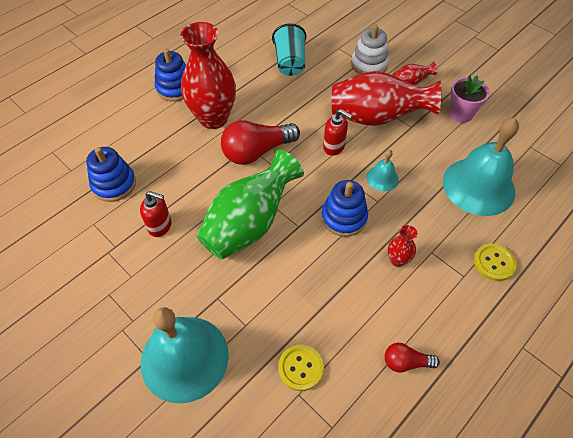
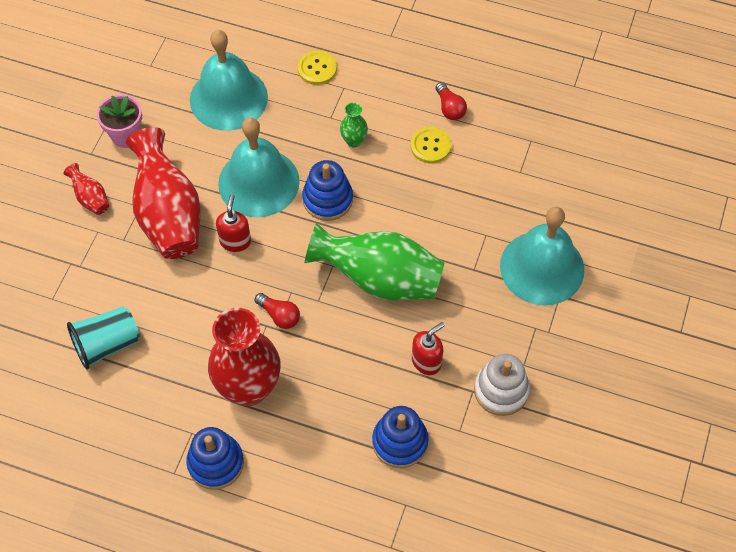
camera: 115 degrees left, 5 degrees up
(160, 226) = (426, 362): red soap dispenser -> red soap dispenser turned 60 degrees clockwise
(257, 152) = (279, 315): red light bulb -> red light bulb, size x0.52
(300, 368) = (498, 178): yellow button -> yellow button (430, 146)
(369, 64) = (73, 252): white stacking toy -> white stacking toy (501, 390)
(382, 178) = (258, 182): turquoise bell -> turquoise bell, size x2.19
(397, 260) = (354, 141): red vase -> green vase

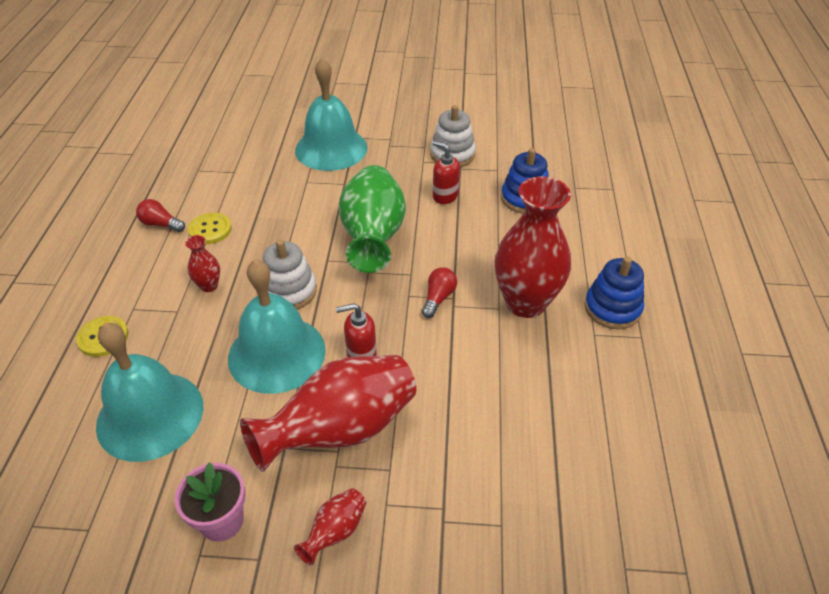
camera: 105 degrees left, 15 degrees down
(107, 344) = (536, 440): turquoise cup -> none
(327, 199) = (289, 291): blue stacking toy -> white stacking toy
(354, 141) = (209, 286): green vase -> red vase
(449, 108) = (161, 224): red light bulb -> red light bulb turned 120 degrees counterclockwise

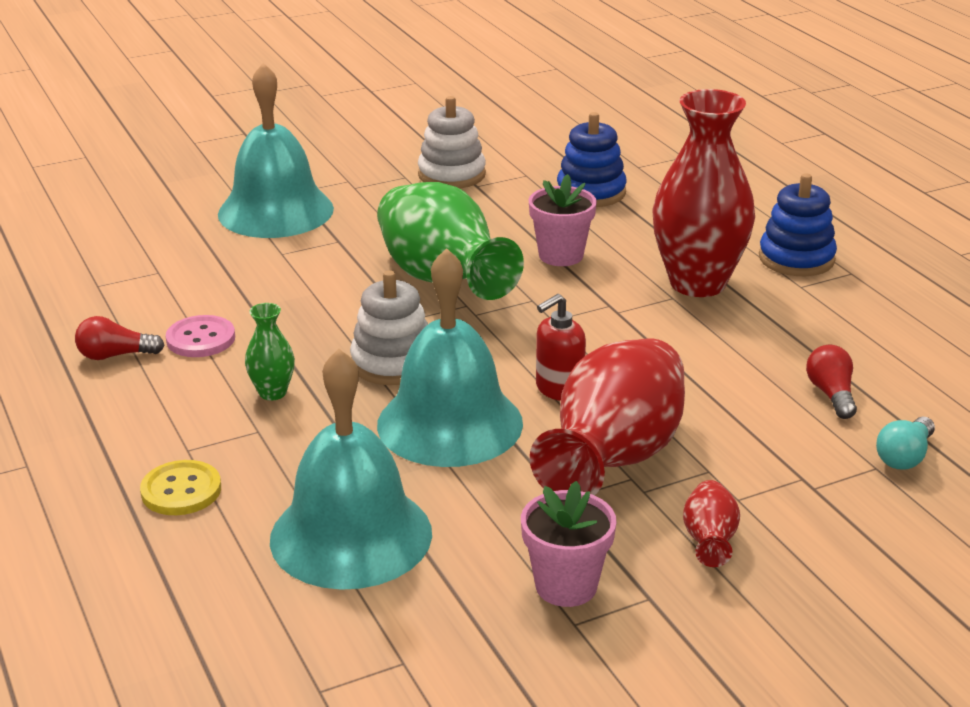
camera: 30 degrees left, 15 degrees down
(209, 286) = (272, 393): red vase -> green vase
(210, 230) = (201, 339): yellow button -> pink button
(438, 298) = (592, 310): red light bulb -> red light bulb (831, 394)
(445, 196) = (489, 216): red soap dispenser -> none
(460, 244) = (561, 255): none -> pink flower pot
(530, 526) = (904, 457): none -> turquoise light bulb

